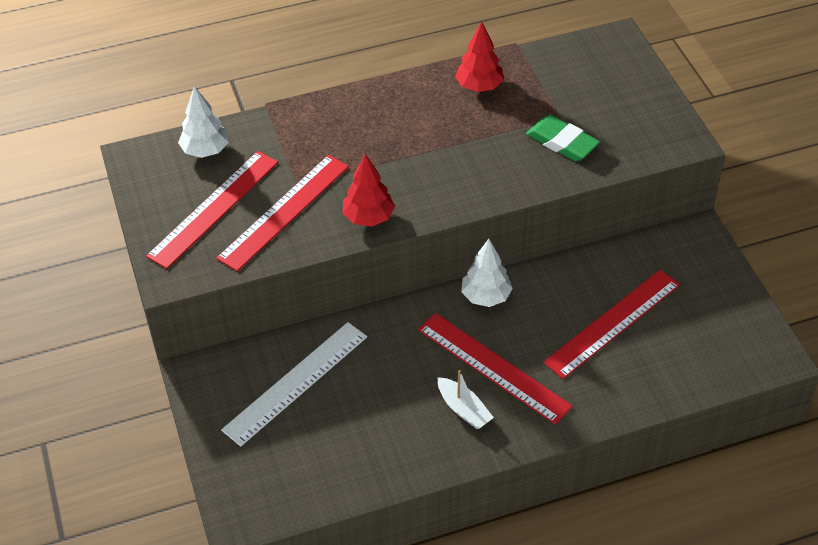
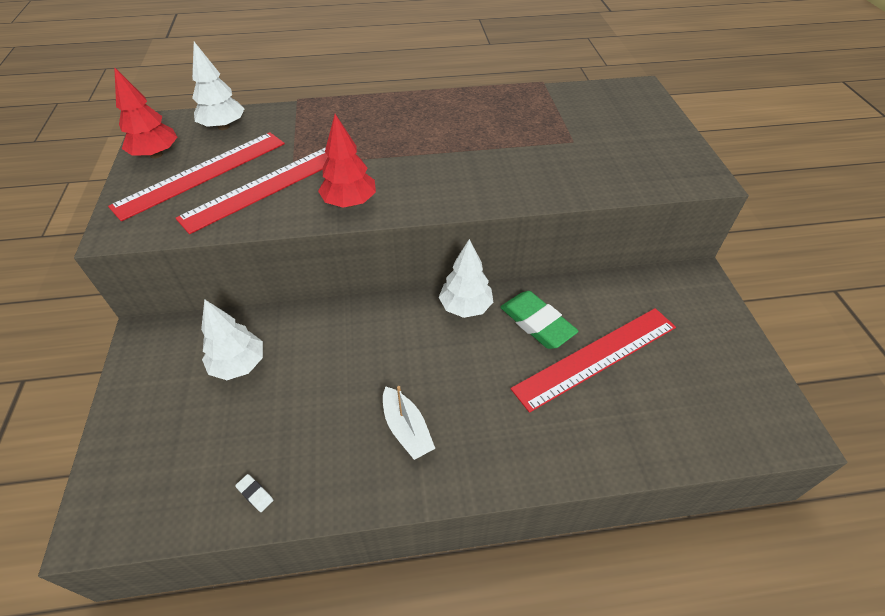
camera: 10 degrees right, 0 degrees up
(296, 382) = (239, 365): white ruler -> white tree
(356, 477) = (255, 494): none -> white eraser
(479, 86) = (499, 108): red tree -> red tree (156, 154)
(493, 367) = (453, 384): red ruler -> none
(562, 142) = (571, 162): green eraser -> green eraser (537, 323)

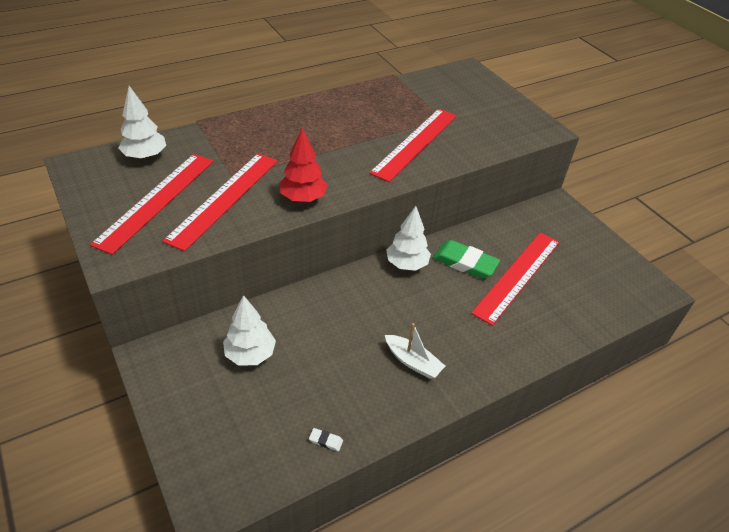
camera: 25 degrees left, 5 degrees down
(156, 154) = (99, 192): red tree -> none
(520, 164) = (415, 143): none -> red ruler

